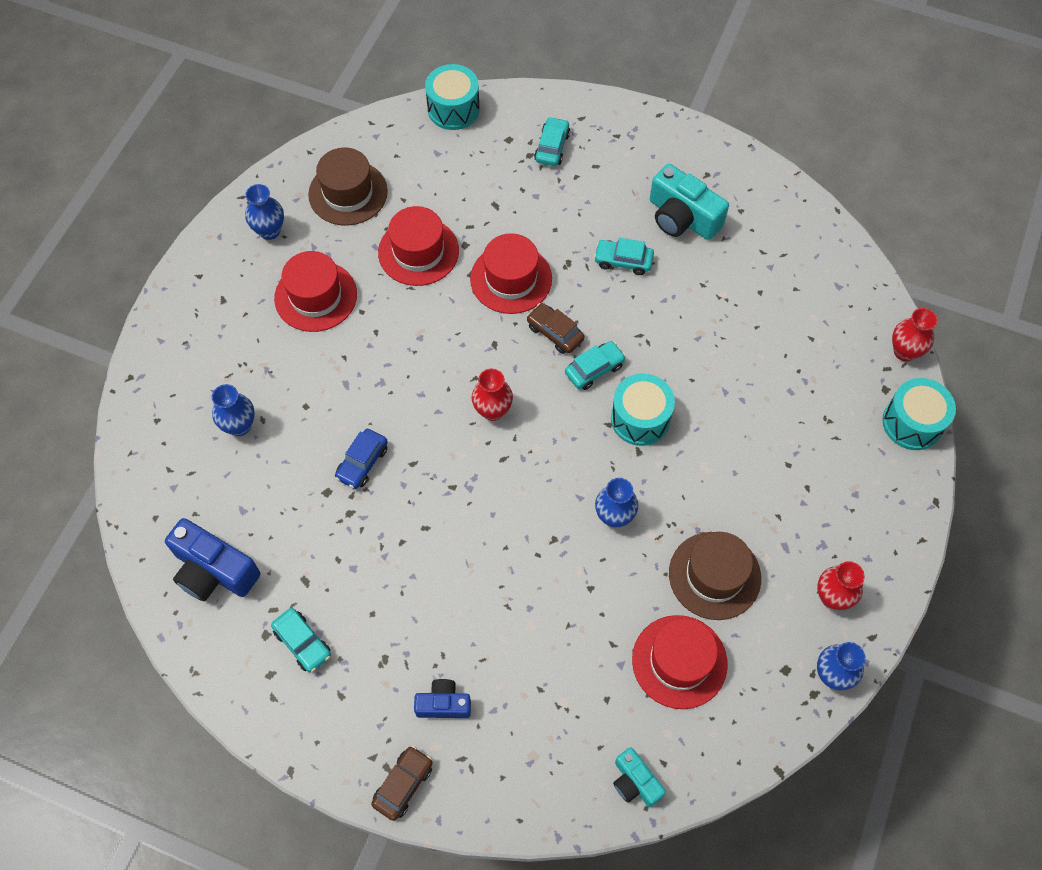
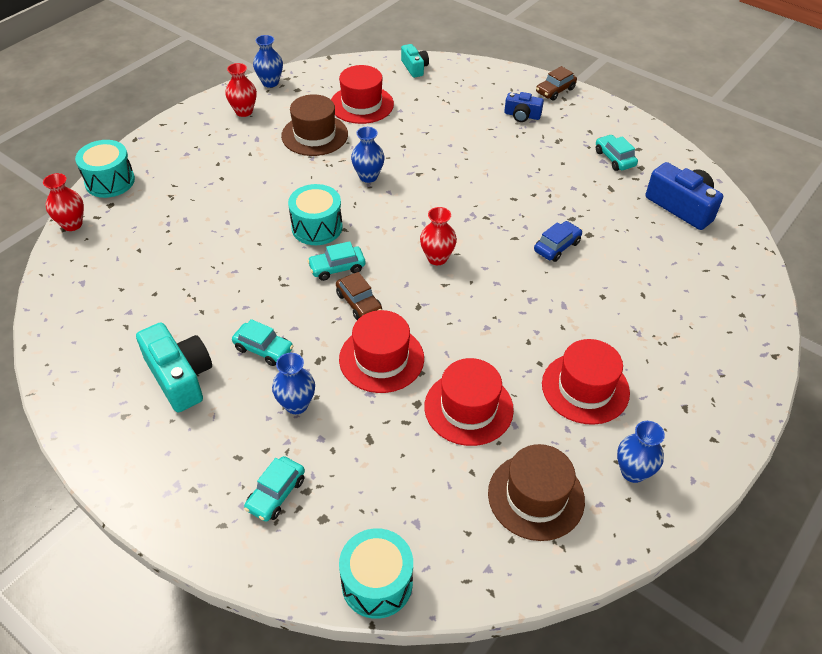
camera: 165 degrees left, 15 degrees down
(239, 426) = (664, 294): blue vase -> blue vase (296, 404)

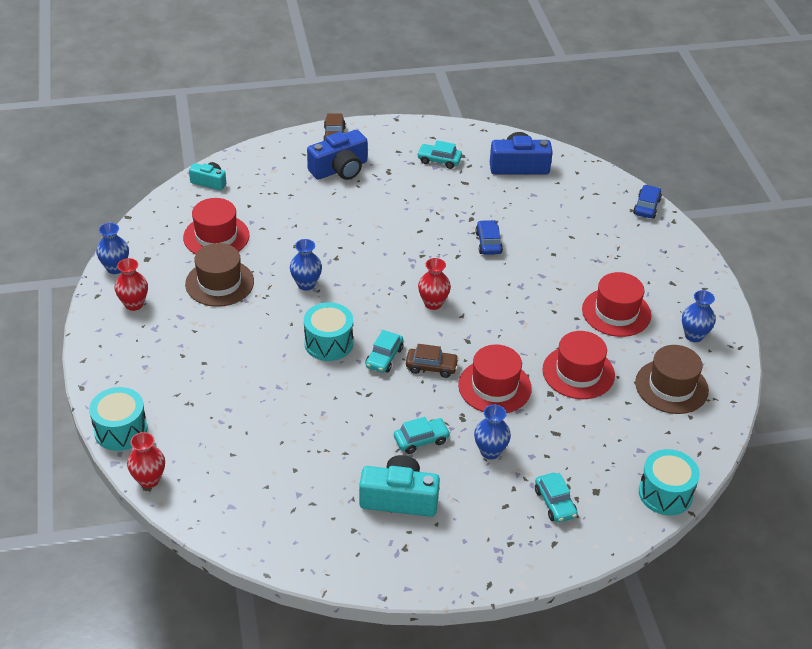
camera: 50 degrees left, 5 degrees down
(522, 115) = (340, 169): blue camera -> blue camera, size x1.71
(763, 323) = (646, 207): none -> blue car

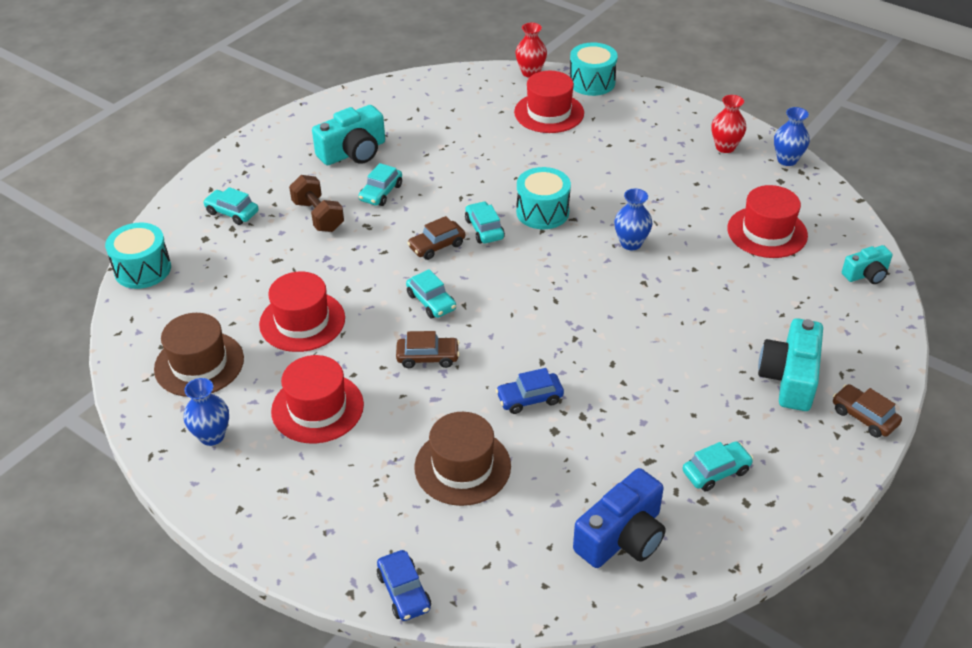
camera: 140 degrees right, 0 degrees up
(219, 283) = (696, 200): brown hat -> brown hat (462, 466)
(340, 169) = (790, 378): blue camera -> turquoise camera
(433, 303) = (503, 299): red vase -> none
(480, 331) = (431, 302): none -> turquoise car
(488, 243) = (529, 398): blue car -> blue car turned 120 degrees clockwise
(490, 451) = (318, 216): blue vase -> brown dumbbell
(494, 386) = (366, 263): red hat -> red hat (549, 113)
(521, 299) = (428, 357): none -> brown car

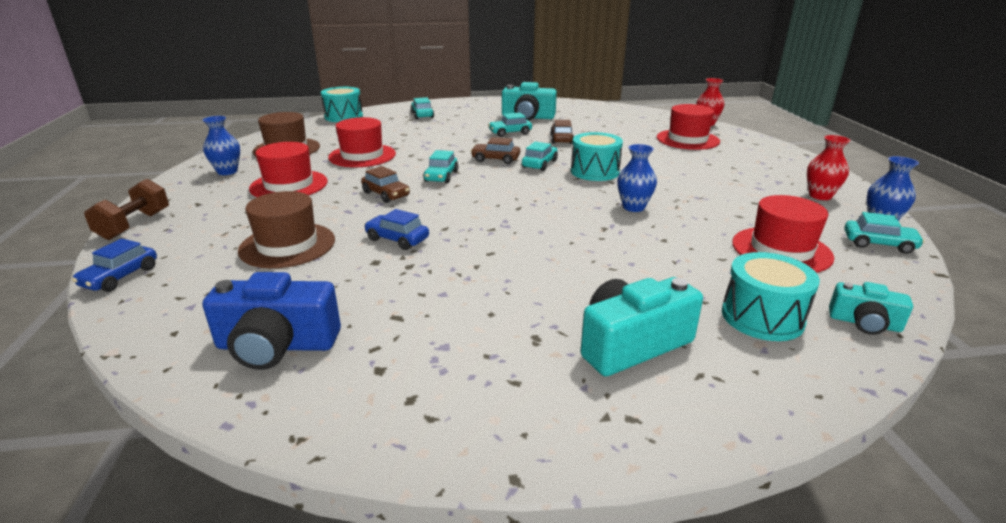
camera: 45 degrees right, 15 degrees down
(318, 216) = (458, 129): brown dumbbell -> brown dumbbell (134, 225)
(592, 82) = (748, 138): turquoise drum -> turquoise drum (762, 317)
(716, 471) = (431, 359): turquoise car -> turquoise car (879, 244)
(864, 417) = (667, 424): brown car -> brown car (561, 139)

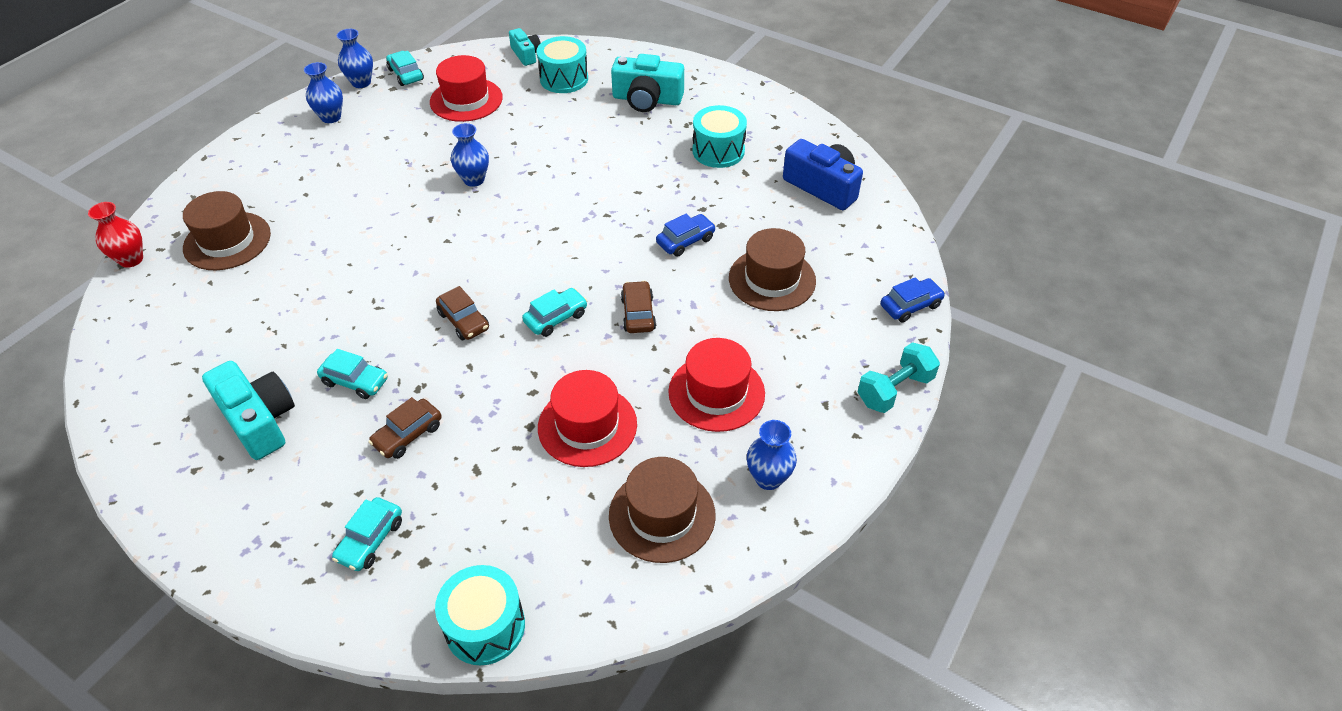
camera: 140 degrees left, 20 degrees up
(134, 225) = (894, 390): brown dumbbell -> turquoise dumbbell
(397, 239) = (685, 241): blue car -> blue car turned 105 degrees counterclockwise
(539, 164) = (439, 284): turquoise car -> none
(561, 139) = (332, 324): brown car -> brown car (408, 435)
(595, 171) = (415, 241): turquoise drum -> turquoise drum (718, 151)
(687, 139) = (227, 241): red hat -> brown hat
(820, 196) = (331, 117): red vase -> blue vase

